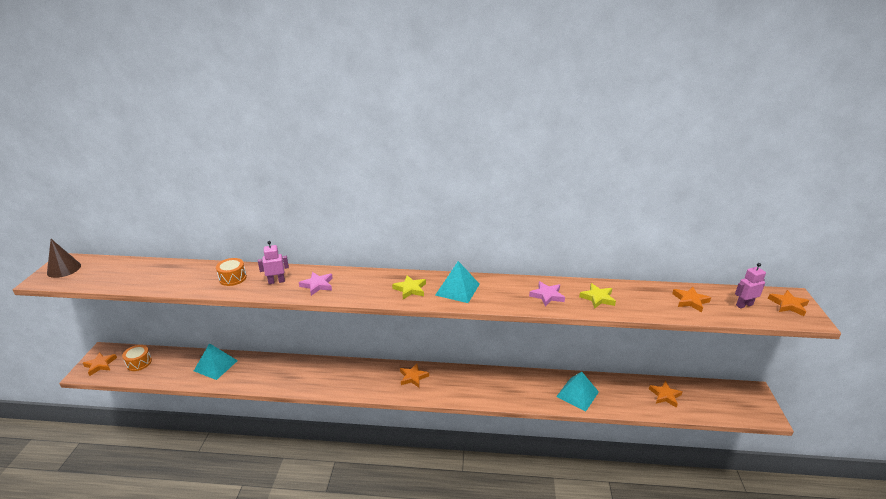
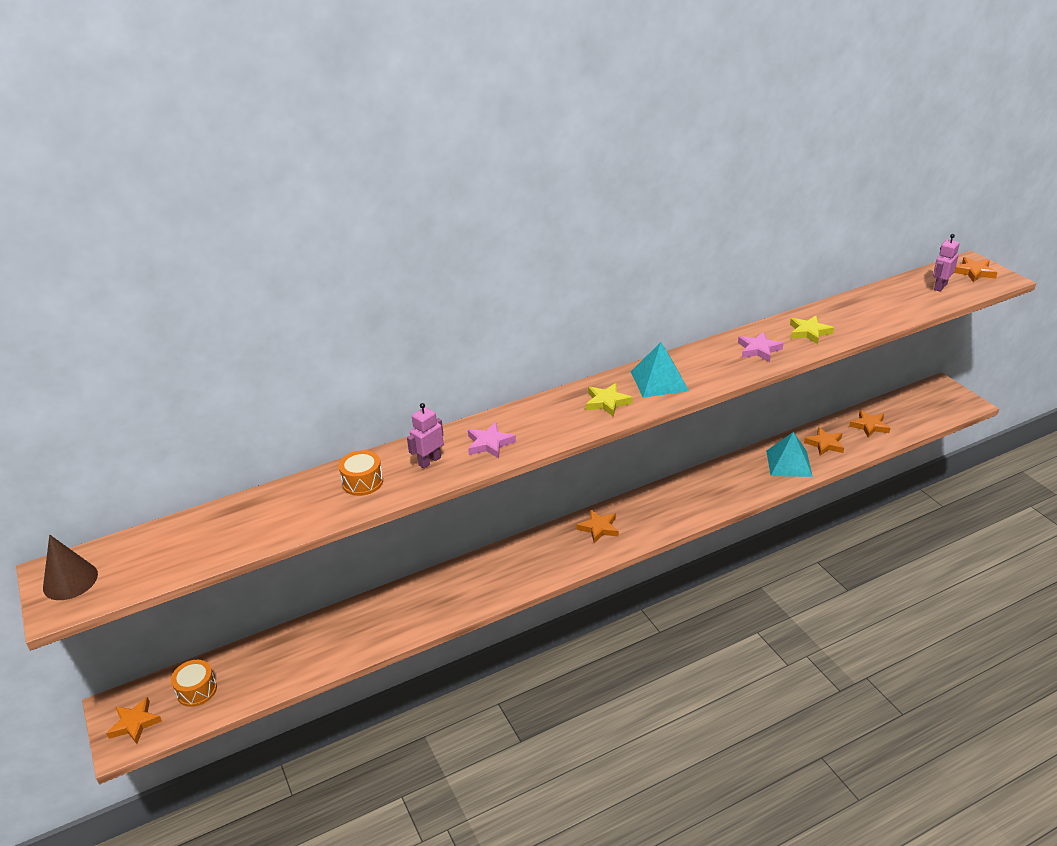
camera: 30 degrees left, 5 degrees up
(215, 365) = (323, 637): turquoise pyramid -> none
(690, 301) = (893, 301): orange star -> orange star (825, 444)

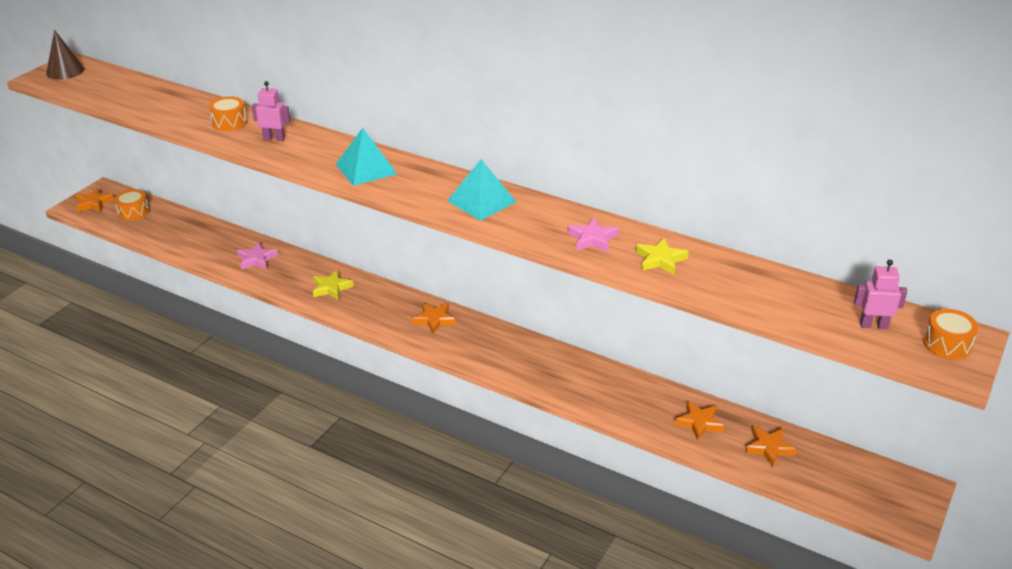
camera: 55 degrees right, 0 degrees up
(489, 444) = (317, 154): pink star -> pink star (256, 259)
(607, 402) = (422, 186): yellow star -> yellow star (331, 288)
(789, 463) = (639, 406): turquoise pyramid -> turquoise pyramid (366, 169)
(974, 272) = (947, 344): orange star -> orange drum

